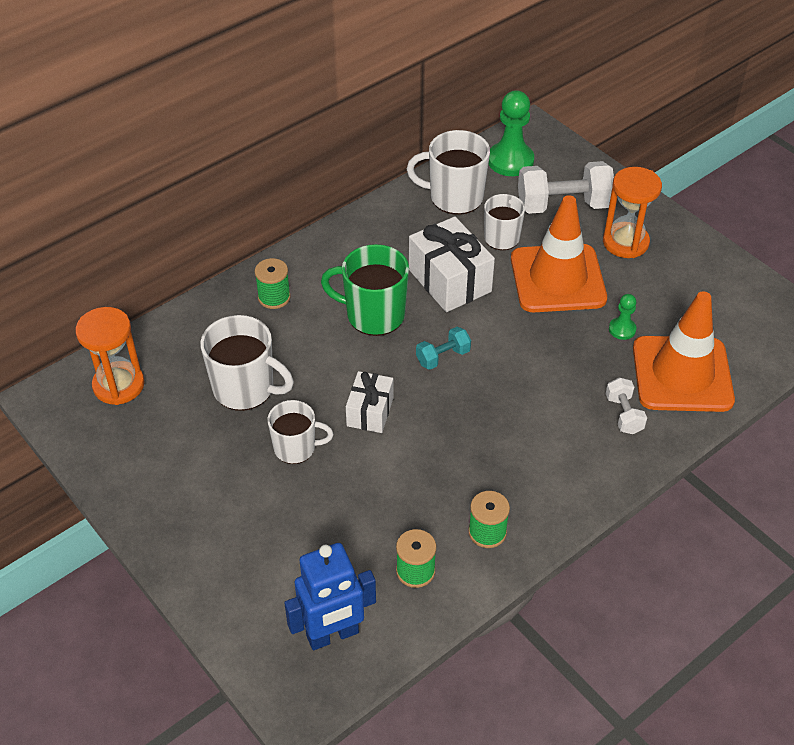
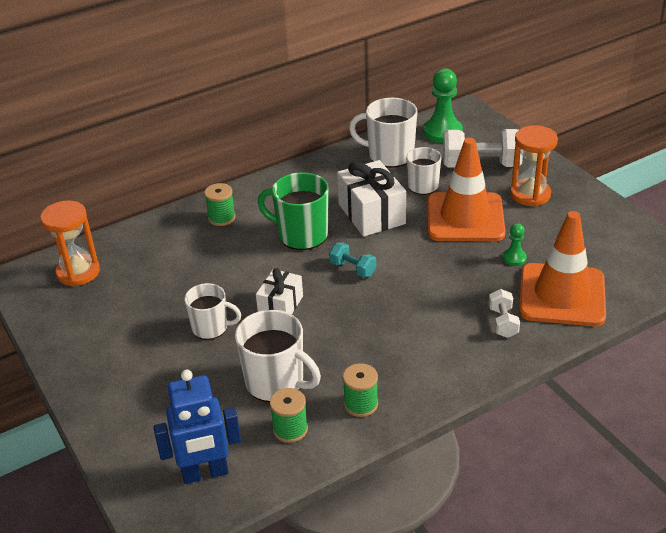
camera: 10 degrees right, 10 degrees down
(245, 388) = (180, 281): white mug -> white mug (276, 382)
(443, 357) = (352, 269): turquoise dumbbell -> turquoise dumbbell turned 60 degrees clockwise

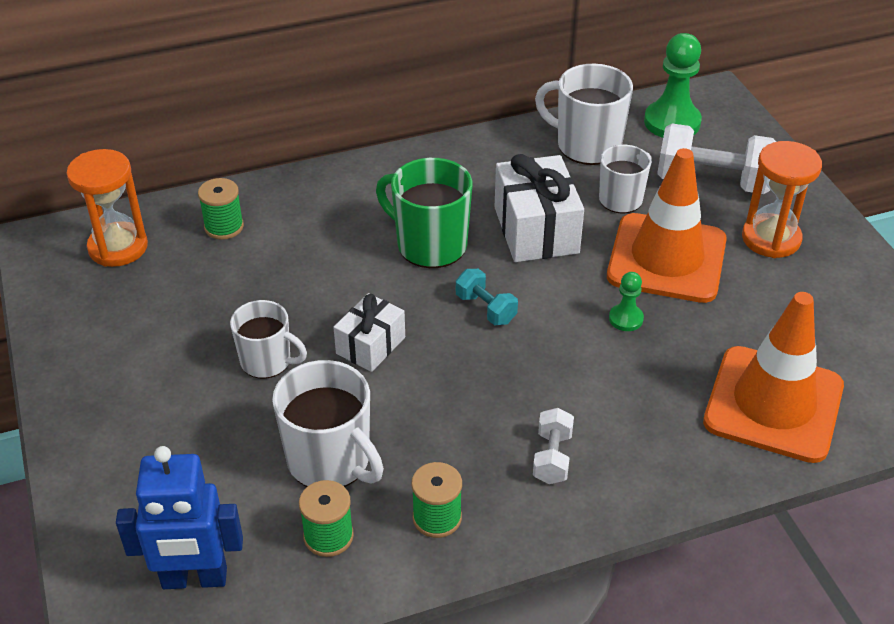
camera: 10 degrees right, 5 degrees up
(222, 218) = (330, 200): green spool -> green spool (224, 227)
(503, 322) = (675, 430): white dumbbell -> white dumbbell (552, 457)
(514, 258) = (720, 333): green pawn -> green pawn (626, 319)

